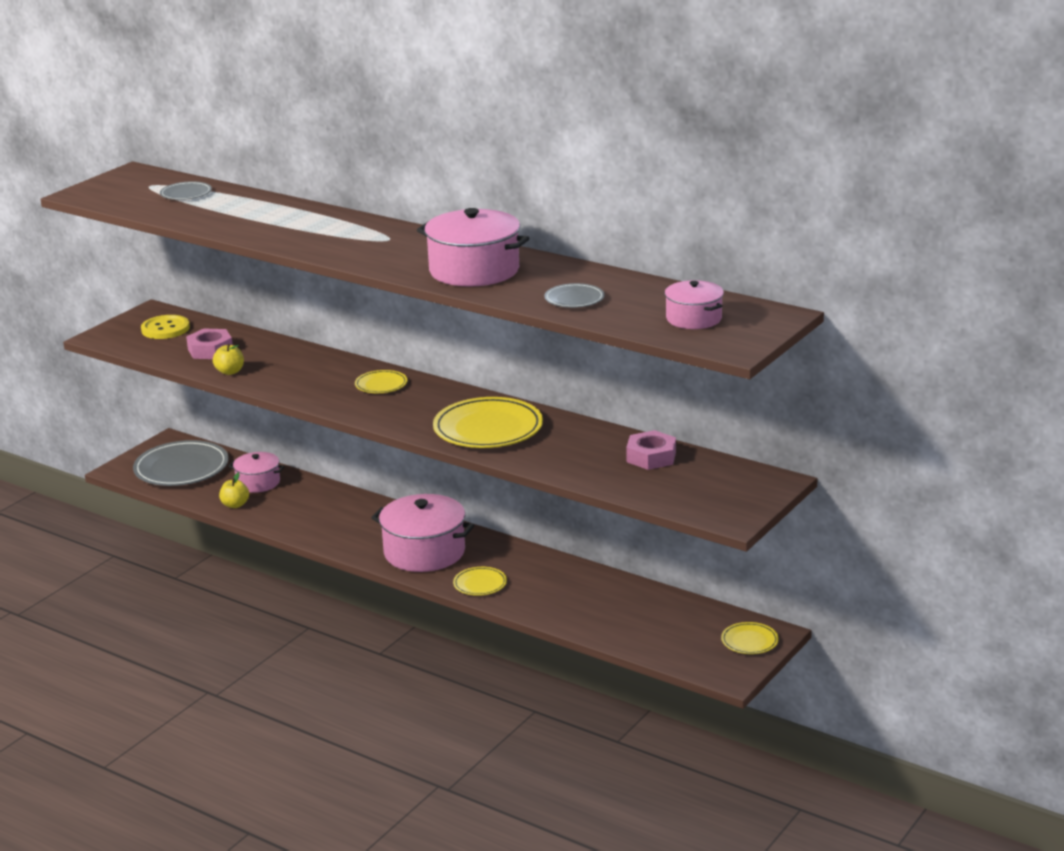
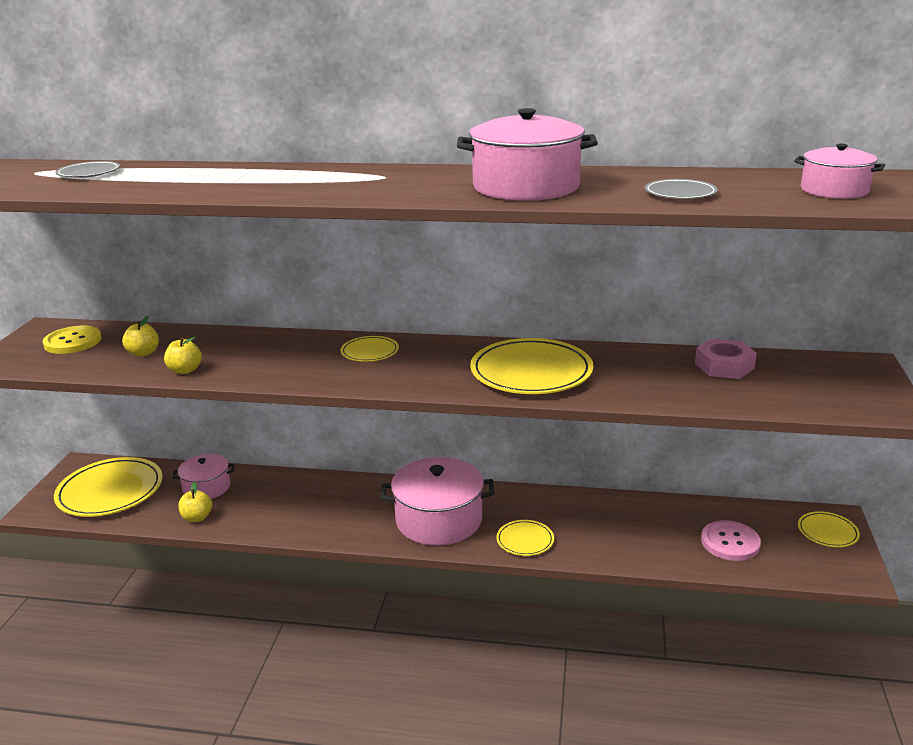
camera: 25 degrees left, 0 degrees up
(181, 468) = (110, 491): grey plate -> yellow plate
(210, 350) = (143, 353): pink nut -> yellow apple
(652, 627) = (730, 542): none -> pink button

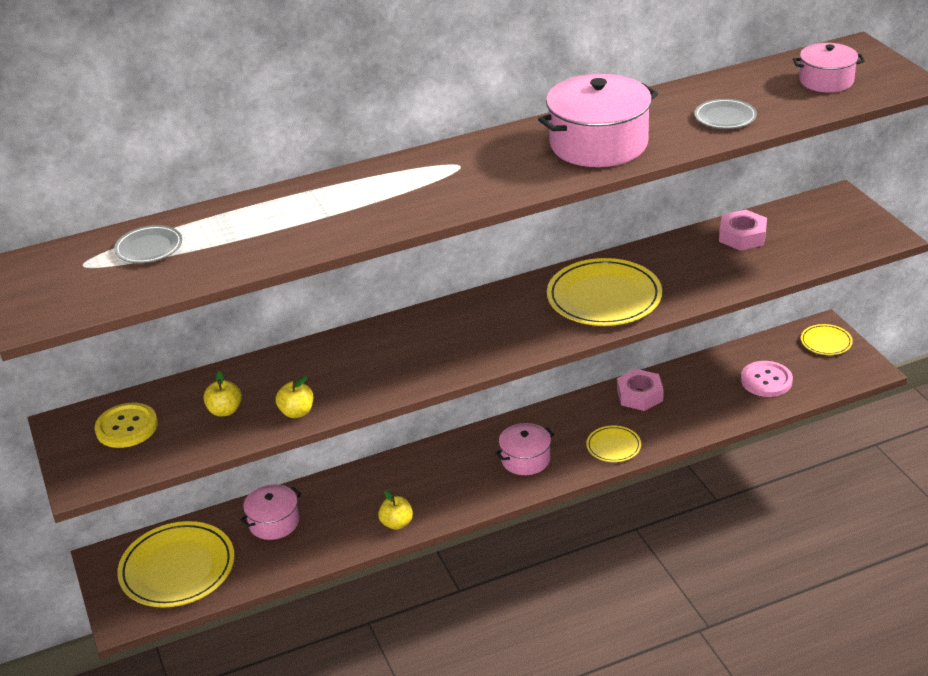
camera: 30 degrees left, 10 degrees up
(197, 518) = (302, 553): yellow apple -> yellow apple (397, 523)
(370, 352) = (443, 328): yellow plate -> none
(439, 520) = (525, 459): pink pot -> pink pot, size x0.58
(592, 508) = (640, 395): none -> pink nut

